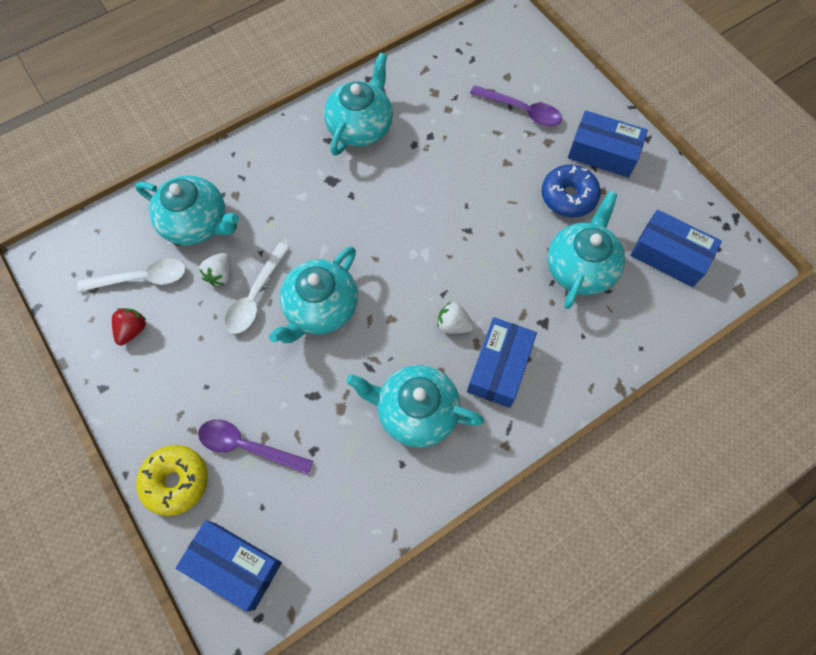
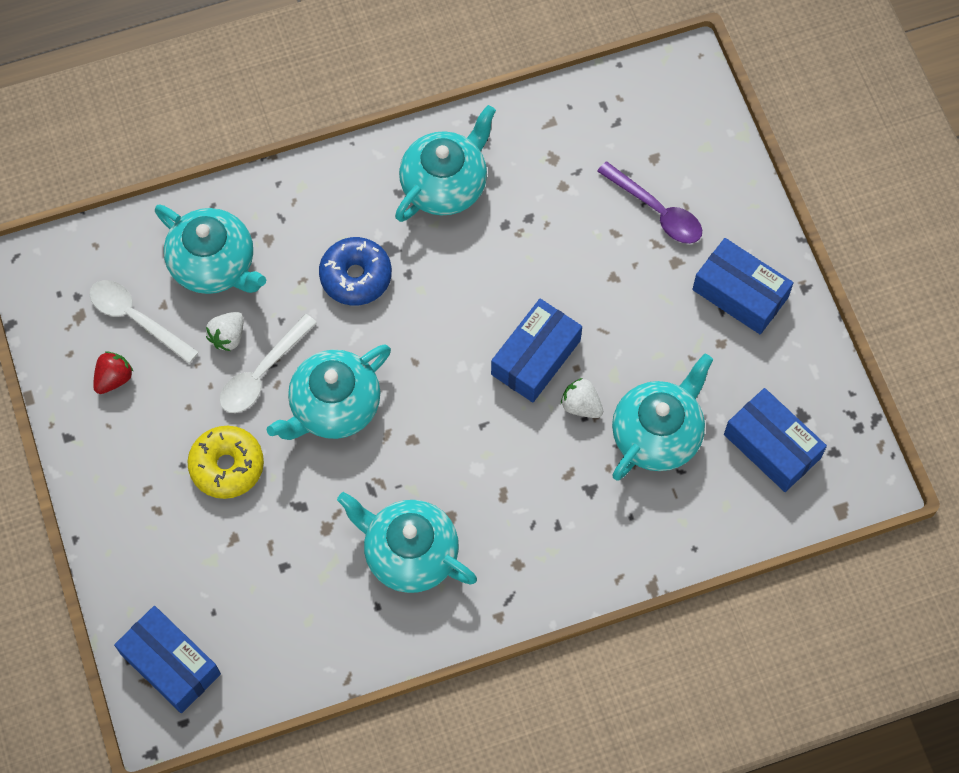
camera: 15 degrees right, 0 degrees up
(142, 278) = (136, 318): white spoon -> white spoon turned 150 degrees counterclockwise
(176, 481) = (128, 561): yellow donut -> yellow donut (227, 466)
(247, 446) = (213, 543): purple spoon -> none
(453, 325) = (483, 465): white strawberry -> white strawberry (581, 405)
(499, 367) = (520, 528): blue box -> blue box (535, 357)
(568, 196) = (675, 341): blue donut -> blue donut (356, 276)

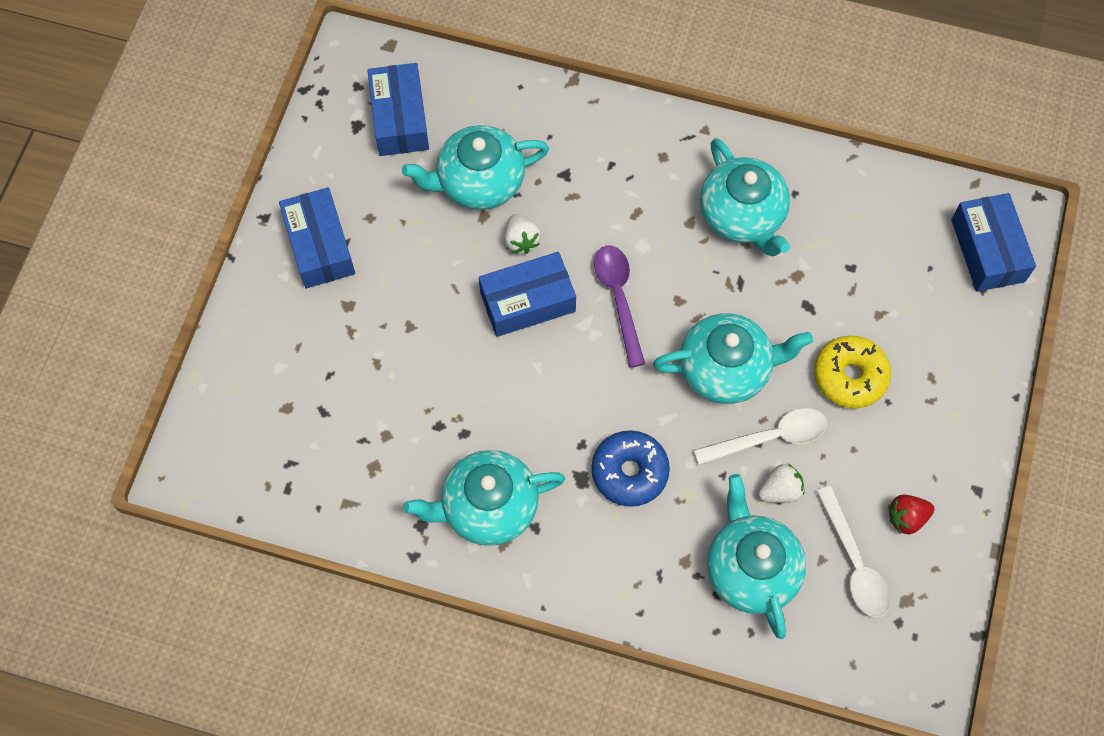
camera: 145 degrees left, 0 degrees up
(656, 211) = (326, 359): purple spoon -> purple spoon (618, 299)

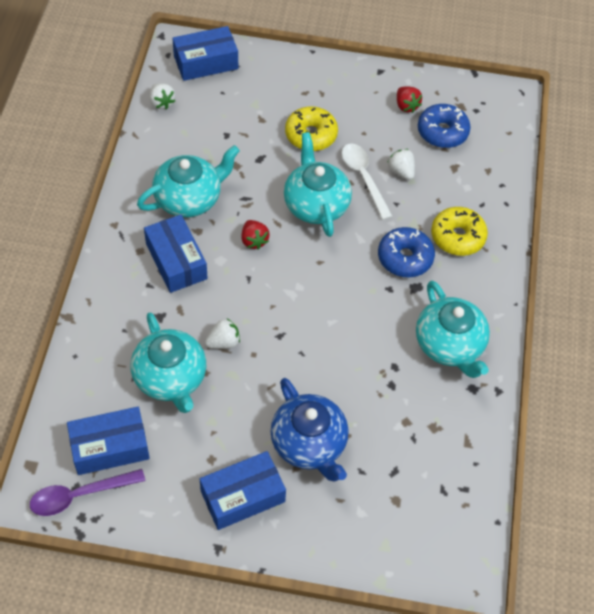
camera: 100 degrees left, 10 degrees down
(373, 322) = (309, 444): none -> blue teapot
(527, 302) = (277, 333): blue box -> blue box (176, 261)
(618, 299) = (267, 273): purple spoon -> purple spoon (79, 495)
(660, 549) = (457, 237): none -> yellow donut
(670, 287) = (254, 240): none -> red strawberry
(751, 569) = (459, 186): turquoise teapot -> none
(854, 562) = (442, 132): white spoon -> blue donut
(909, 191) = (161, 103): none -> white strawberry

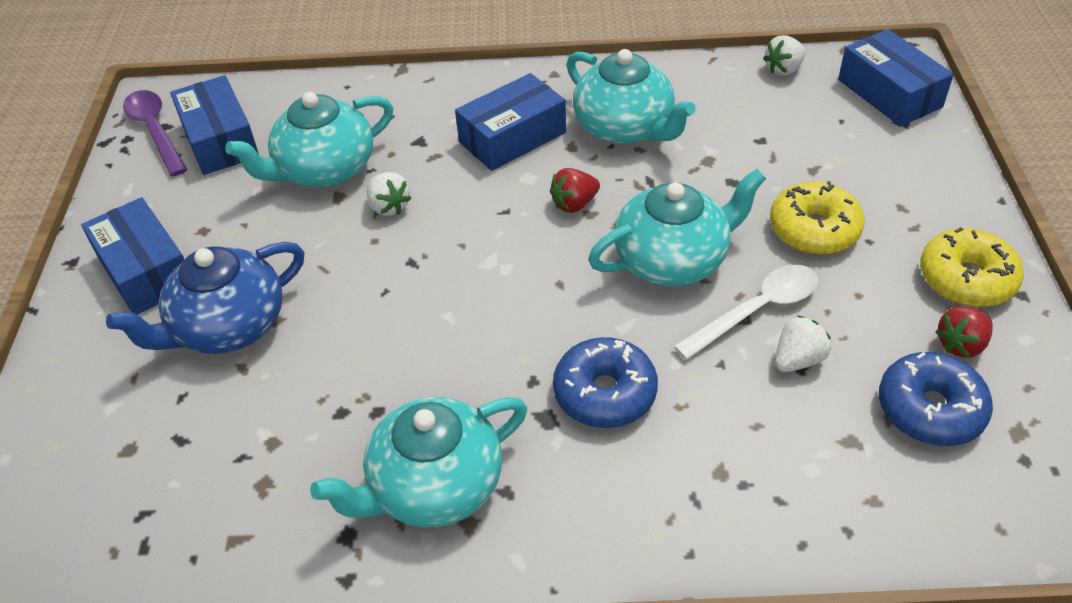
camera: 85 degrees right, 10 degrees down
(457, 237) = (682, 468): yellow donut -> yellow donut (966, 279)

